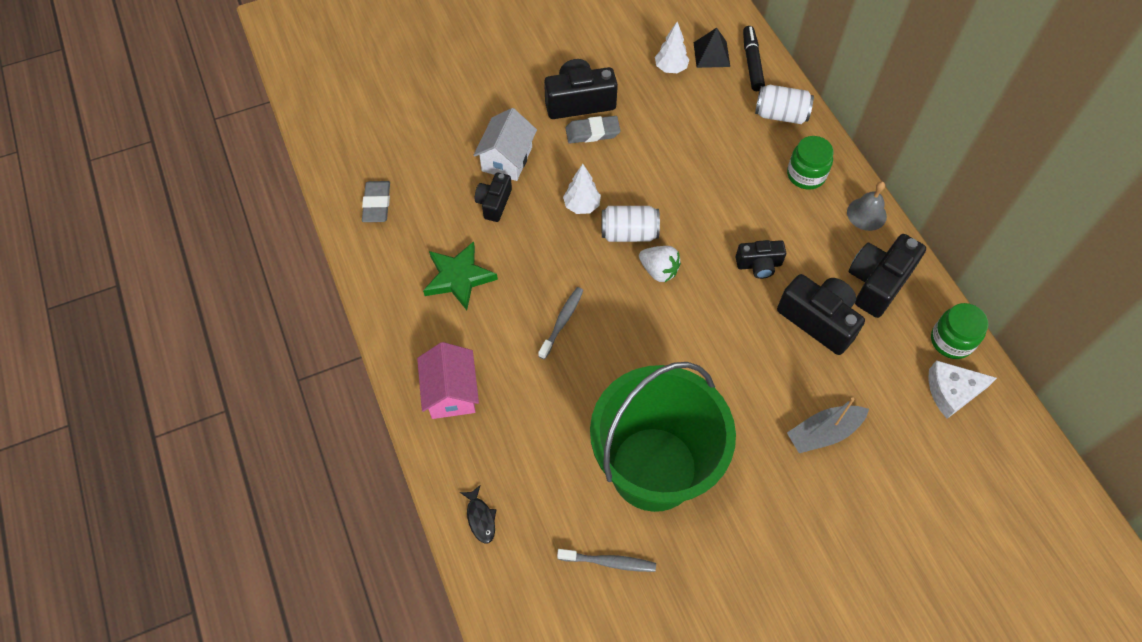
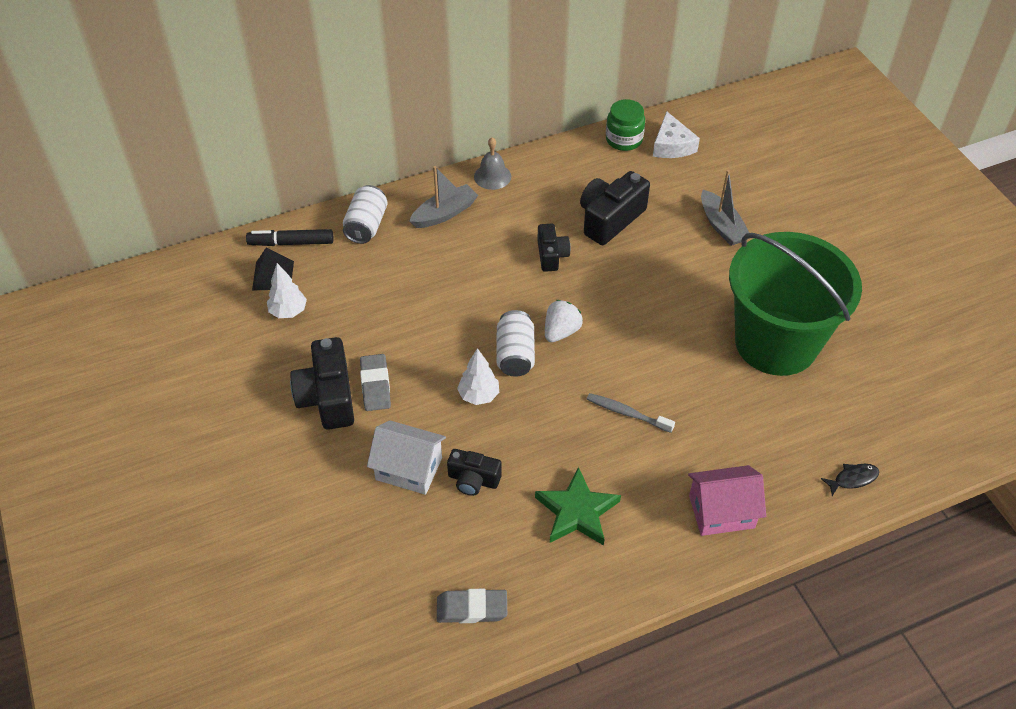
camera: 90 degrees left, 10 degrees down
(609, 562) = (871, 377): grey toothbrush -> none
(806, 175) = (445, 213): green jar -> grey boat
(877, 283) = (568, 177): black camera -> none

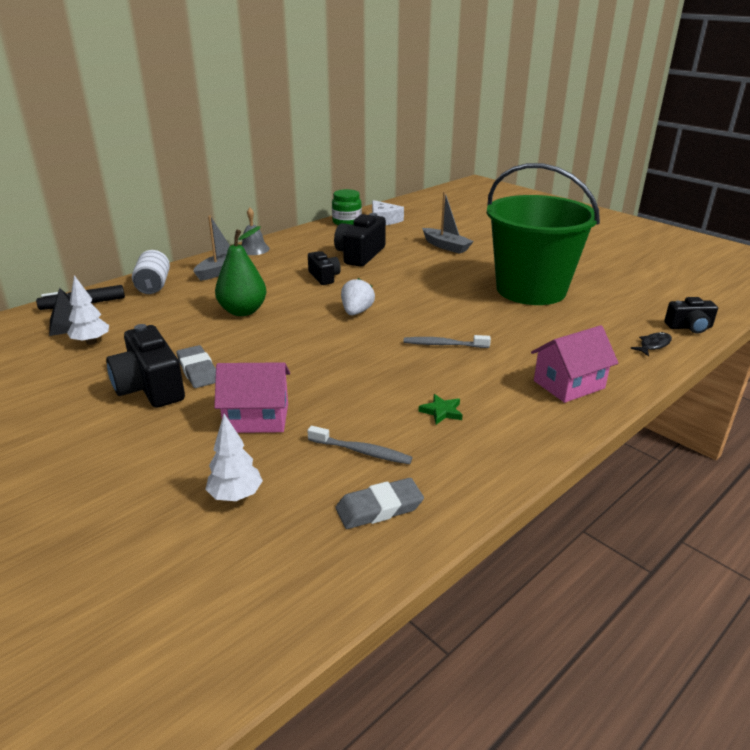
camera: 20 degrees left, 20 degrees down
(409, 469) = (257, 418): white house -> pink house
(444, 298) = (243, 311): none -> green pear
(473, 480) = (327, 412): black camera -> black camera (689, 327)
(478, 396) = (303, 359): white tree -> white tree (236, 496)
(483, 540) = (362, 451): none -> grey toothbrush
(515, 355) = (324, 330): white can -> none
(577, 511) = (441, 411): green star -> green star, size x0.50

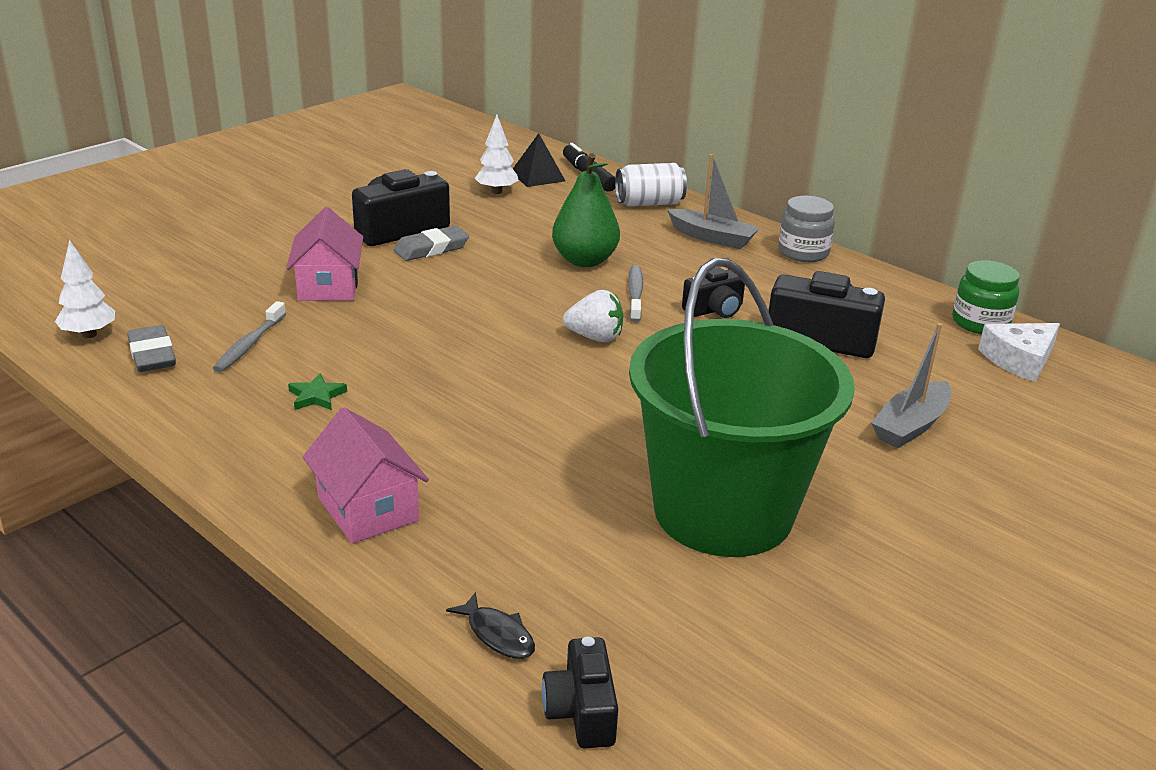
camera: 85 degrees right, 0 degrees up
(236, 496) = (201, 285): white tree -> white tree (89, 334)
(253, 249) = (803, 252): grey bell -> grey jar
(443, 344) = (495, 405): grey toothbrush -> grey toothbrush (635, 294)

